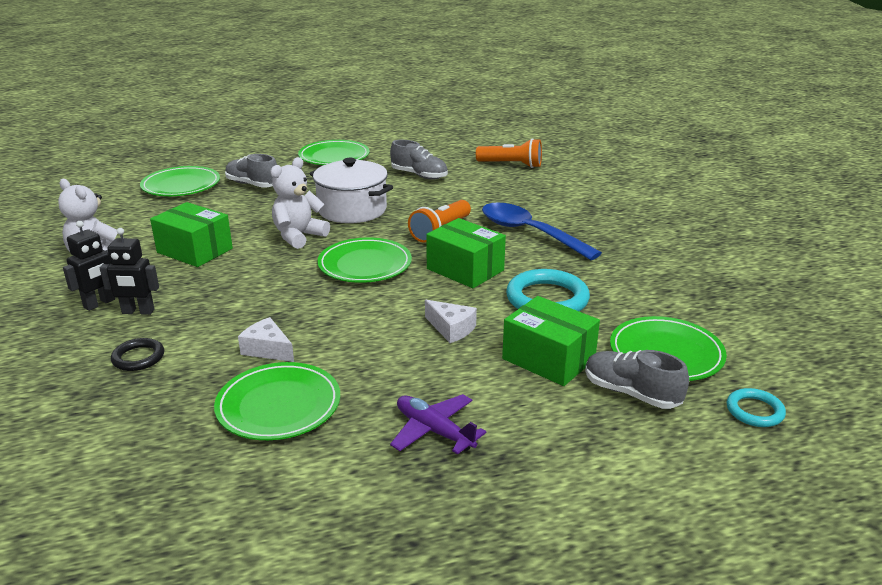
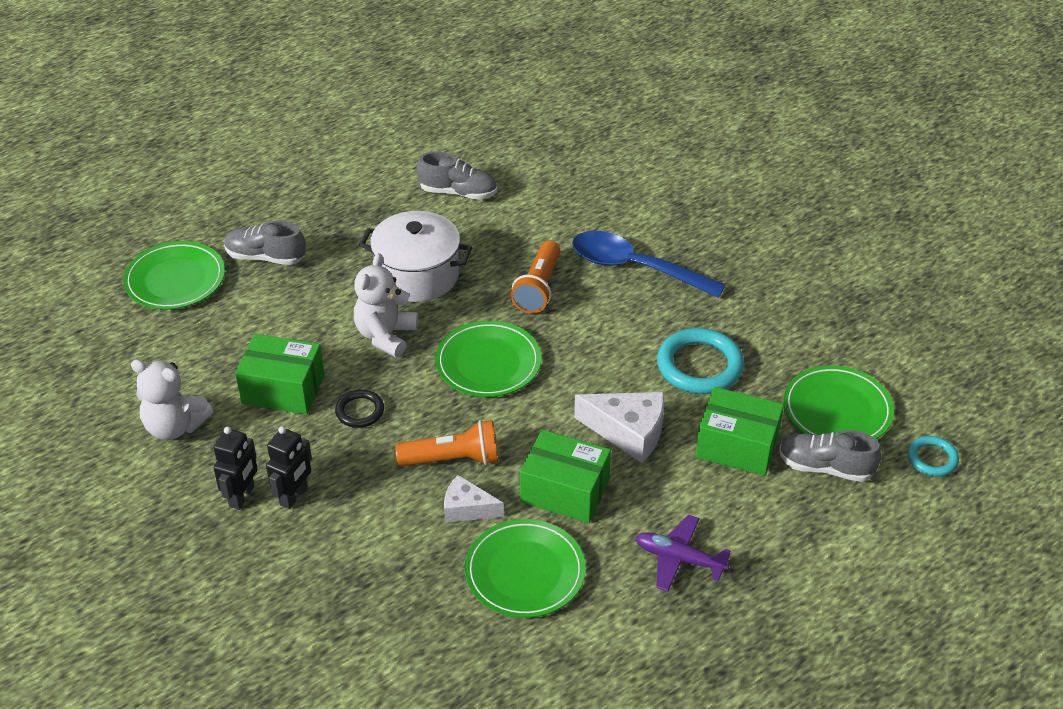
camera: 20 degrees left, 15 degrees up
(138, 312) = (294, 496): black robot -> black robot turned 45 degrees counterclockwise
(138, 358) = (345, 555): black ring -> black ring (360, 411)
(334, 157) = (330, 178): green plate -> none
(451, 329) = (628, 432): white cheese -> white cheese, size x1.59
(465, 269) = (597, 343): green box -> green box (565, 491)
(511, 165) = (556, 147): orange flashlight -> orange flashlight (453, 459)

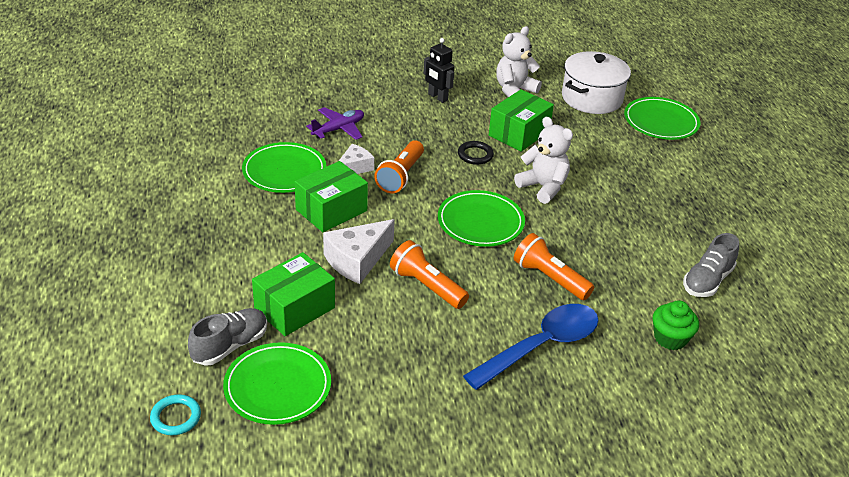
camera: 115 degrees right, 5 degrees down
(265, 257) = (666, 162): grey shoe -> none
(294, 496) = (422, 113): black robot -> none
(417, 275) = (604, 223): white pot -> white pot (591, 98)
(557, 198) = (670, 338): none -> green cupcake
(622, 366) = (427, 286): none -> orange flashlight
(679, 559) = (229, 234): purple plane -> purple plane (338, 129)
(699, 366) = (393, 329): turquoise ring -> none

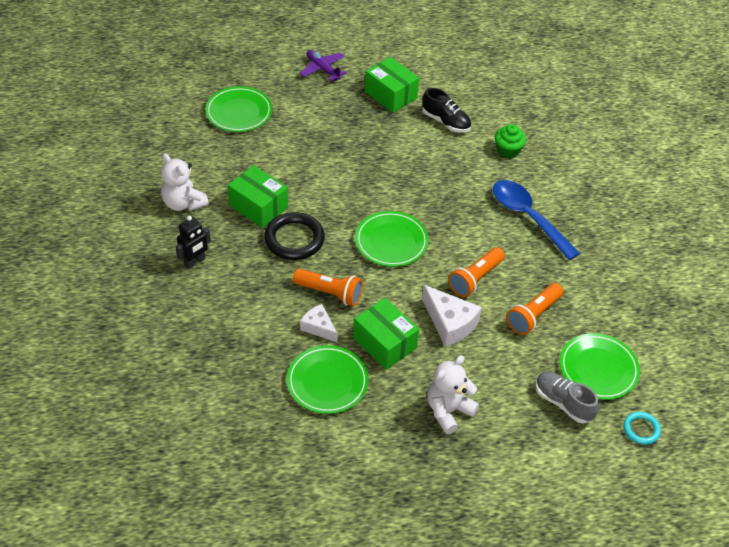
camera: 90 degrees left, 10 degrees up
(294, 308) = (514, 363): green box -> green box (390, 95)
(338, 129) = (253, 341): purple plane -> purple plane (323, 69)
(475, 155) = (294, 239): black ring -> black ring, size x1.82
(543, 187) = (340, 198): white teddy bear -> white teddy bear (448, 411)
(549, 278) = (455, 206): orange flashlight -> orange flashlight (533, 315)
(591, 98) = (199, 151): white pot -> none
(707, 281) = (445, 122): grey shoe -> black shoe

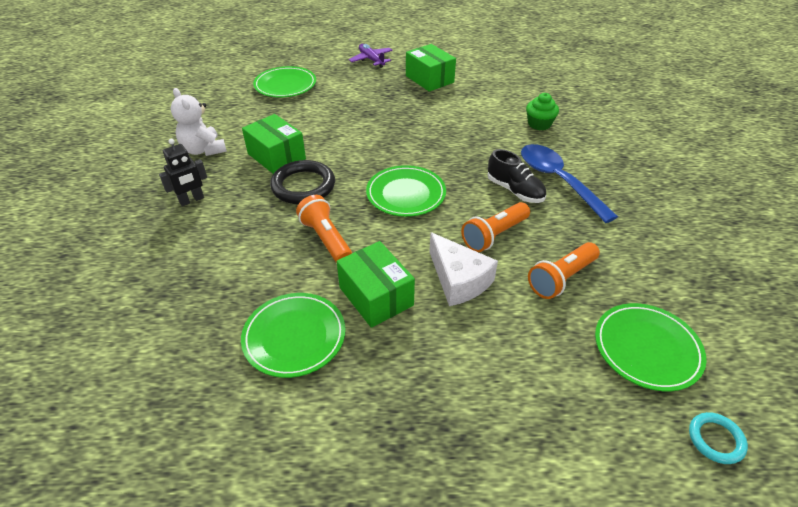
camera: 10 degrees right, 5 degrees down
(318, 327) = (302, 273): white cheese -> none
(330, 293) = (326, 239): orange flashlight -> orange flashlight turned 150 degrees counterclockwise
(445, 122) = (479, 100): black shoe -> black shoe (515, 191)
(448, 411) = (442, 387): white teddy bear -> none
(563, 403) = (600, 390): grey shoe -> none

